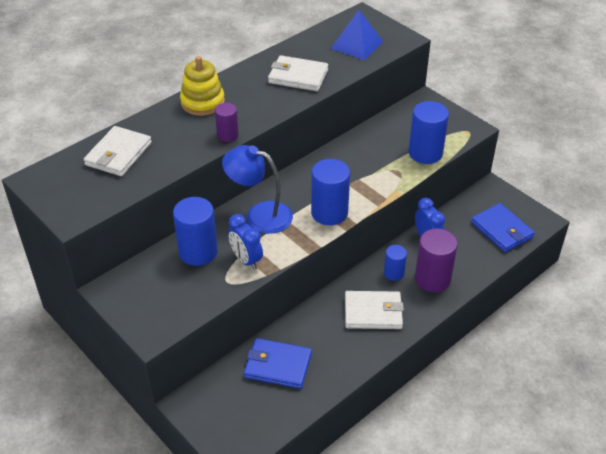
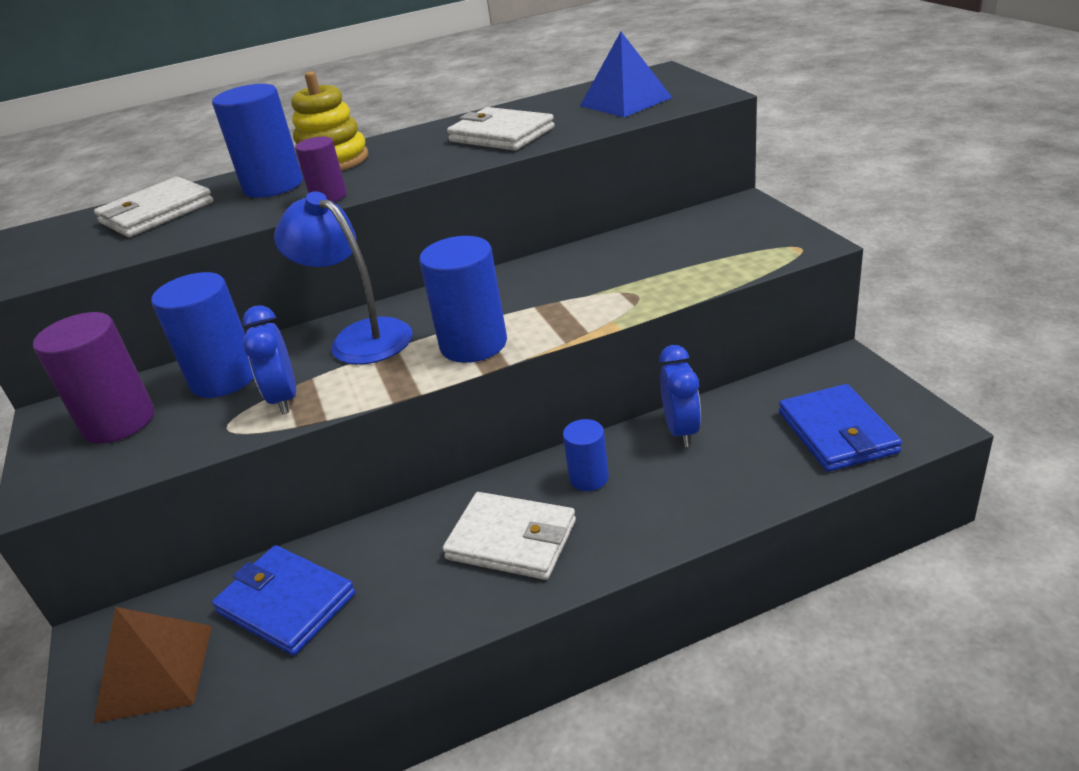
camera: 25 degrees right, 10 degrees down
(234, 411) = (155, 672): none -> brown pyramid
(425, 153) = (701, 273): blue cylinder -> blue cylinder (273, 186)
(432, 279) = (656, 499): purple cylinder -> purple cylinder (119, 422)

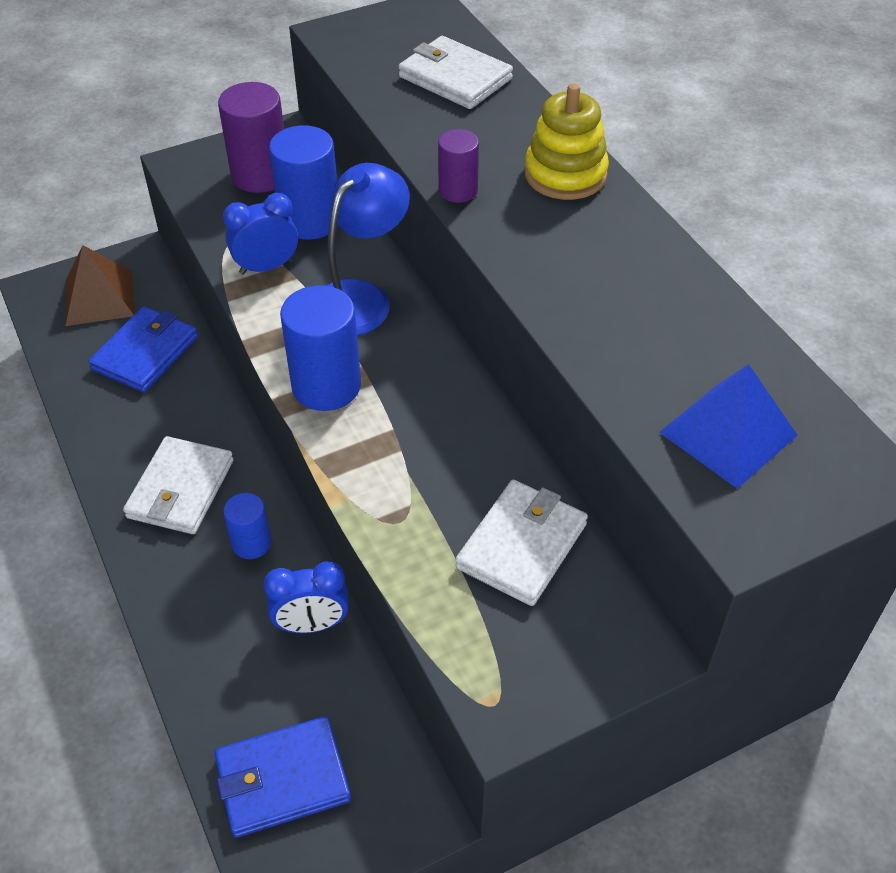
camera: 80 degrees right, 15 degrees up
(273, 186) = (502, 143): blue cylinder -> none
(501, 134) = (618, 310): white wallet -> white wallet (522, 545)

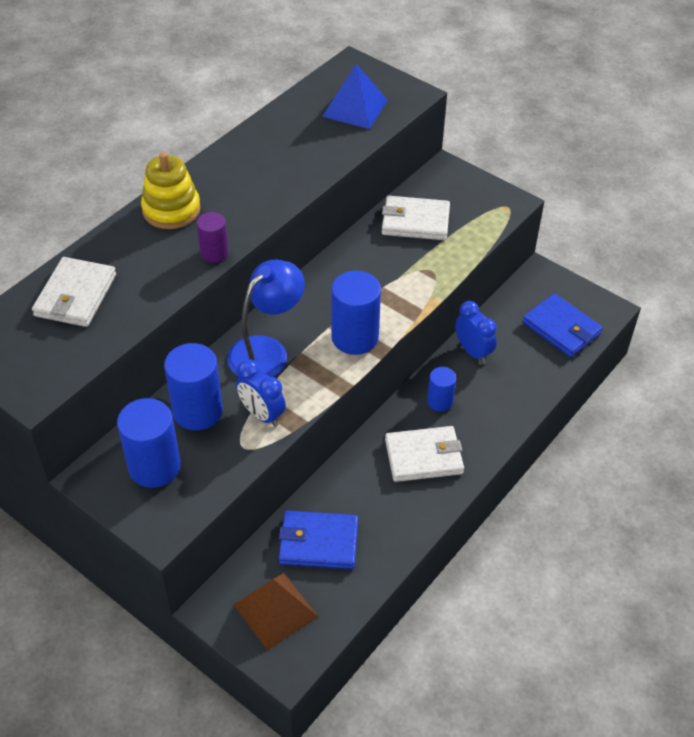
camera: 115 degrees left, 0 degrees up
(260, 175) = (154, 467): purple cylinder -> blue cylinder
(361, 298) = (266, 351): blue lamp -> blue lamp turned 120 degrees clockwise

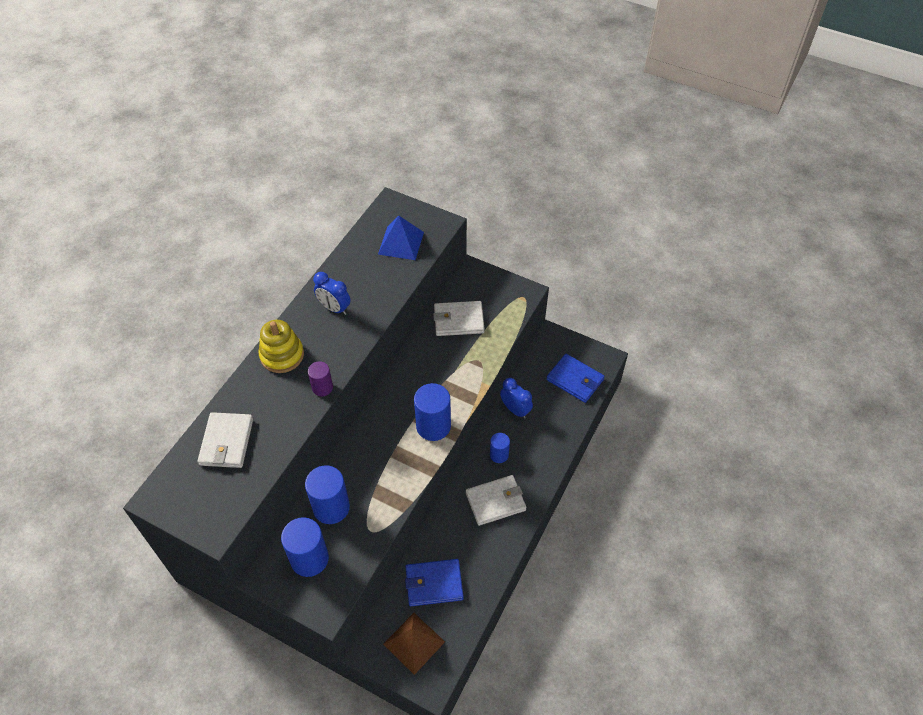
camera: 10 degrees left, 5 degrees up
(262, 414) = (379, 502): blue clock -> blue clock (334, 308)
(266, 351) = (371, 448): blue lamp -> none

